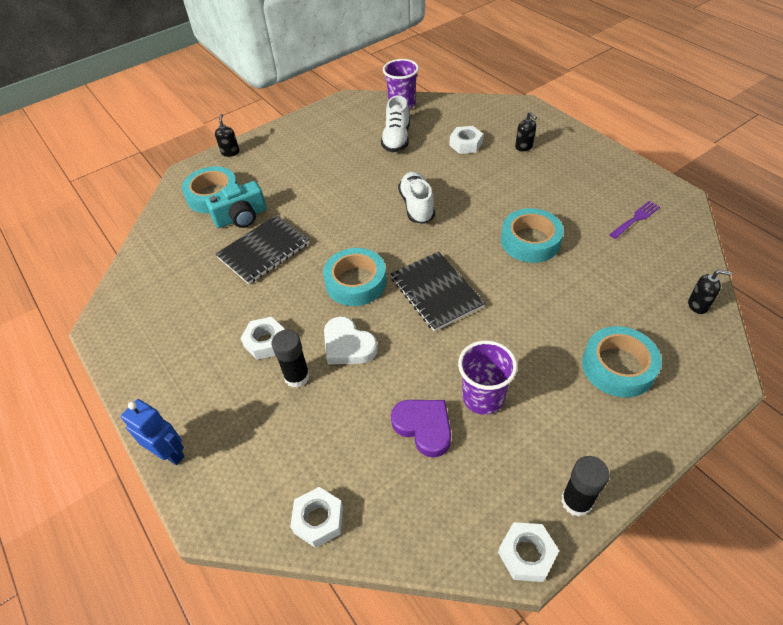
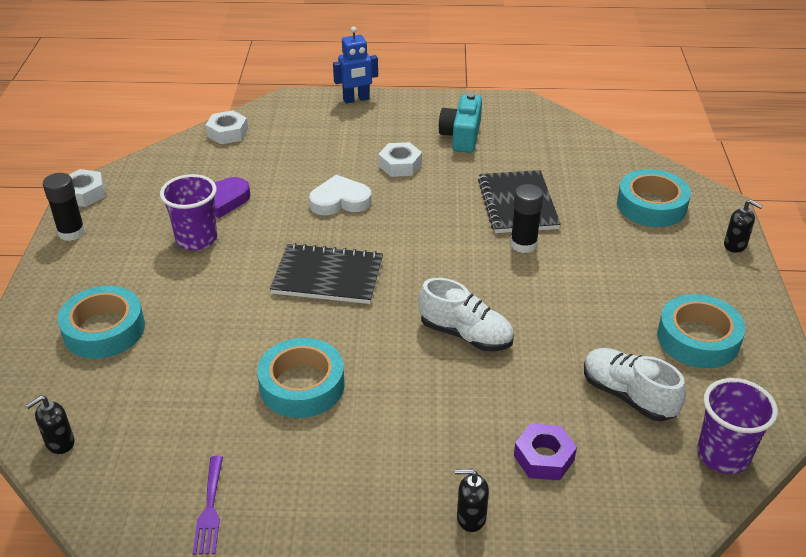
camera: 125 degrees right, 10 degrees down
(241, 217) = (590, 209): turquoise camera -> turquoise camera (461, 136)
(297, 376) = (345, 166): black glue stick -> black glue stick (523, 244)
(356, 282) = (405, 237): turquoise tape -> turquoise tape (698, 339)
(465, 144) = (544, 458): white nut -> purple nut

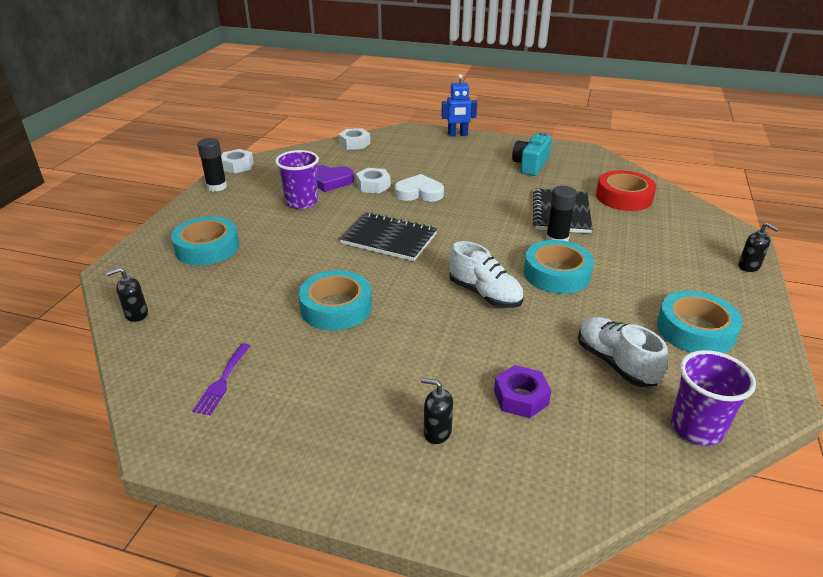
camera: 15 degrees right, 5 degrees down
(400, 165) = (475, 177): white nut -> white nut (373, 185)
(582, 169) = (624, 197): none -> red tape
(651, 205) = (678, 228): turquoise tape -> turquoise tape (556, 274)

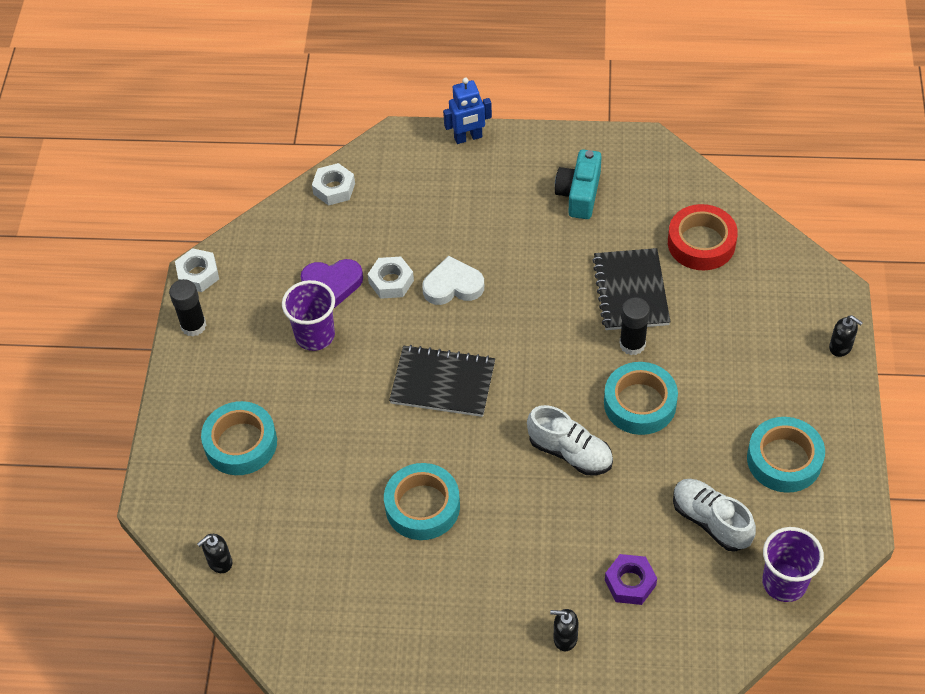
camera: 10 degrees left, 20 degrees up
(222, 382) = (351, 627): purple fork -> none

